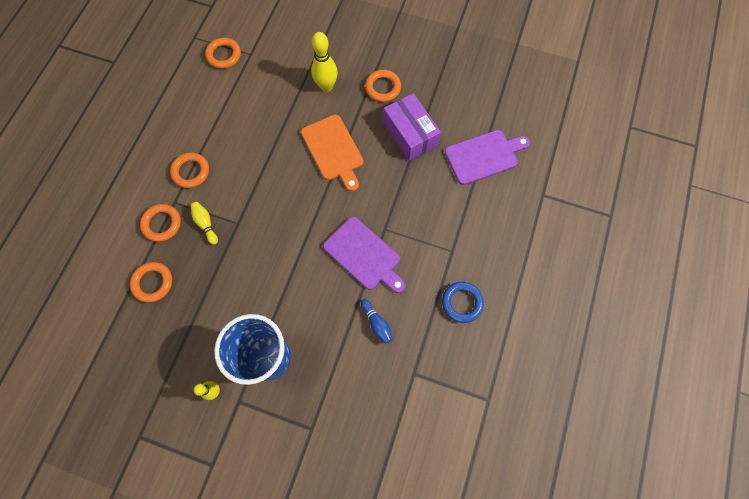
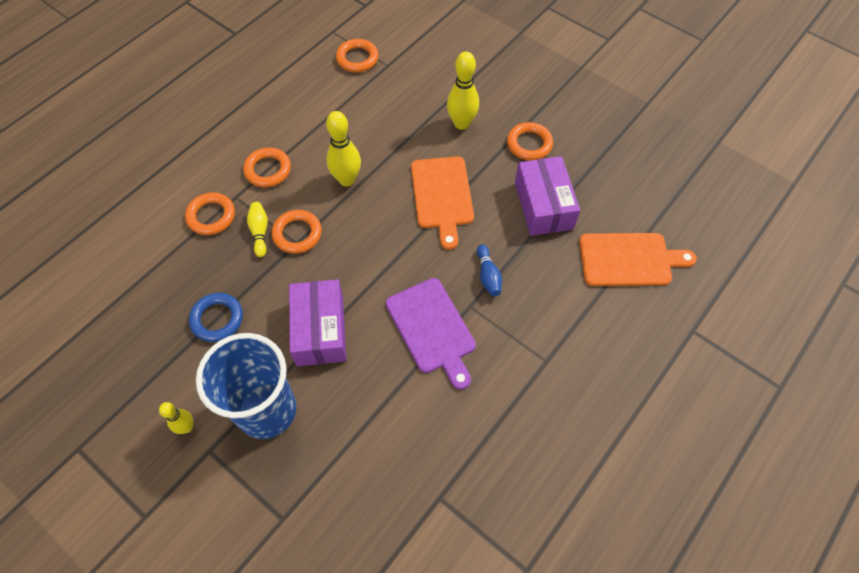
camera: 20 degrees right, 10 degrees down
(153, 283) = (172, 277): orange ring -> orange ring (297, 234)
(256, 160) = (347, 180): none -> yellow bowling pin
(283, 284) = (320, 330): none -> purple box
(376, 323) = (416, 417): blue bowling pin -> blue bowling pin (488, 275)
(462, 302) = (536, 430): blue ring -> blue ring (217, 319)
(484, 156) = (629, 259): purple cutting board -> orange cutting board

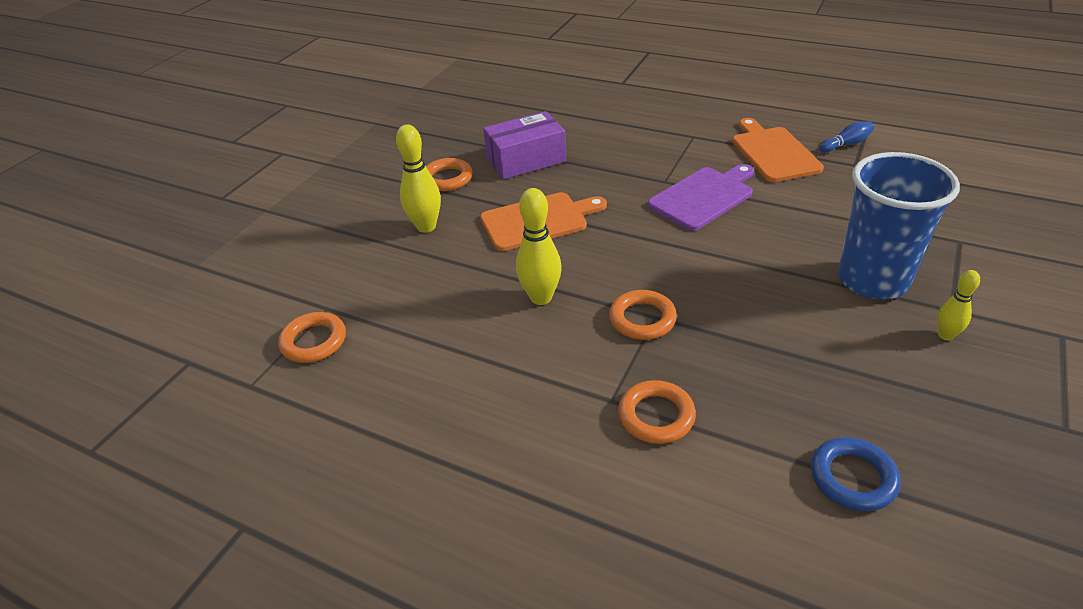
camera: 100 degrees left, 20 degrees down
(217, 319) = (802, 355): blue ring -> blue ring (852, 478)
(260, 232) = (656, 355): yellow bowling pin -> none
(268, 170) = (551, 378): orange ring -> none
(320, 330) = (756, 267): purple box -> none
(488, 275) = (624, 176): blue bowling pin -> blue bowling pin (846, 144)
(629, 259) = (568, 113): orange cutting board -> orange cutting board (773, 152)

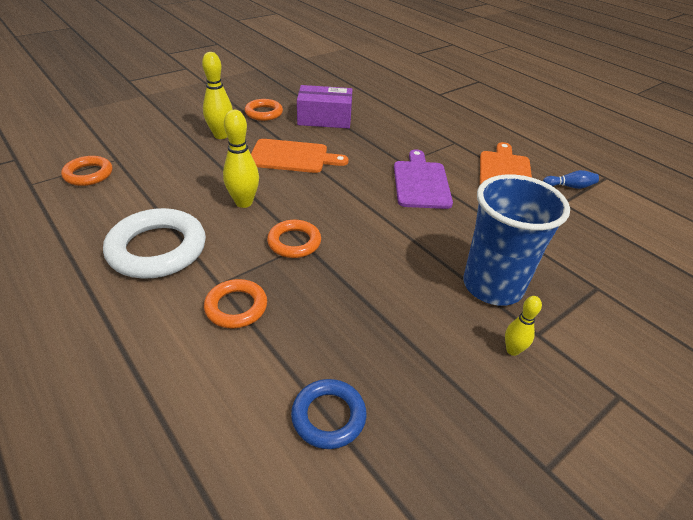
camera: 20 degrees right, 0 degrees up
(502, 393) = (157, 249): none -> white ring
(703, 197) = (421, 182): purple cutting board -> purple cutting board turned 75 degrees counterclockwise

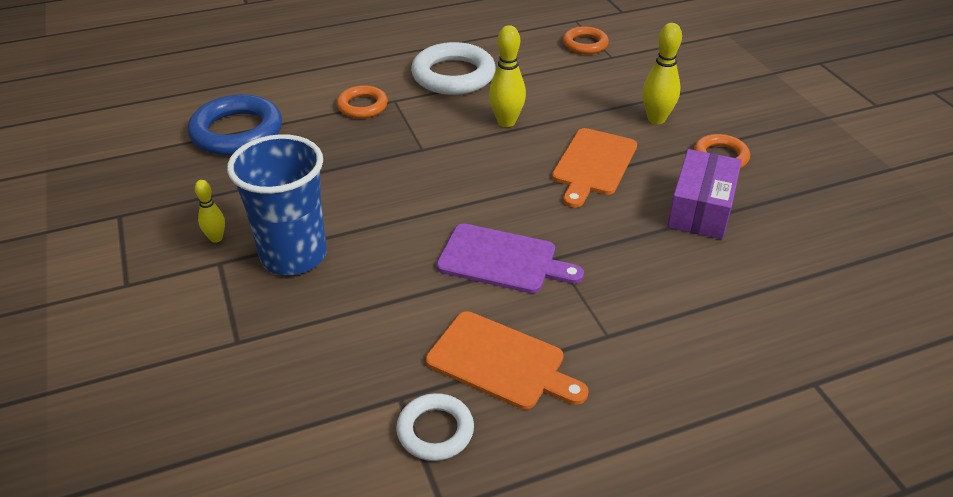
camera: 110 degrees right, 0 degrees up
(294, 242) = (428, 143): orange ring -> none
(328, 416) = (237, 132): blue ring -> blue ring, size x1.74
(569, 186) = (435, 431): blue bowling pin -> white ring

